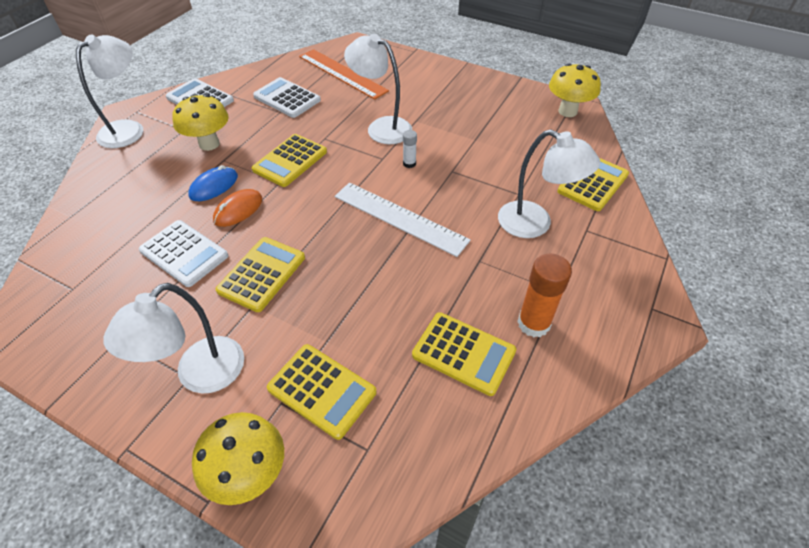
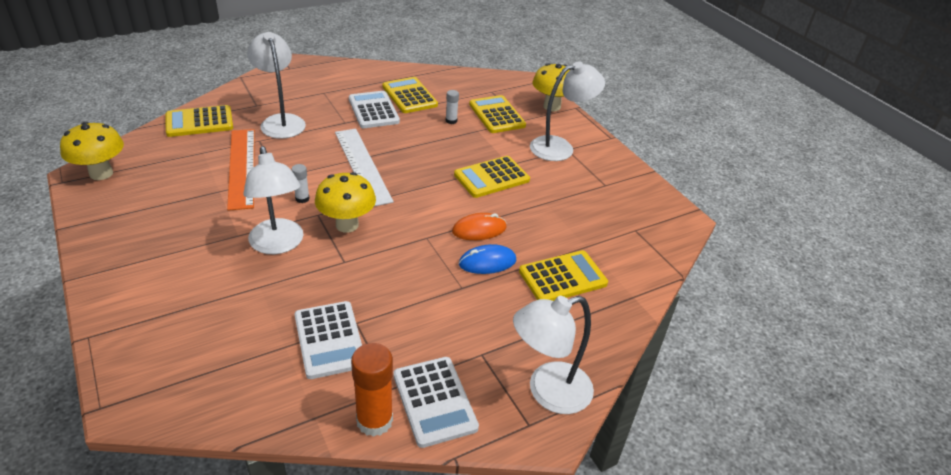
camera: 150 degrees left, 10 degrees down
(184, 253) = (541, 216): white calculator -> white calculator (373, 110)
(209, 144) = (464, 316): yellow mushroom -> yellow mushroom (347, 225)
(290, 161) = (399, 253): yellow calculator -> yellow calculator (562, 277)
(342, 73) = (223, 346): orange ruler -> orange ruler (242, 167)
(371, 338) = (451, 121): none -> white glue stick
(533, 323) = (358, 89): orange glue stick -> orange glue stick (374, 420)

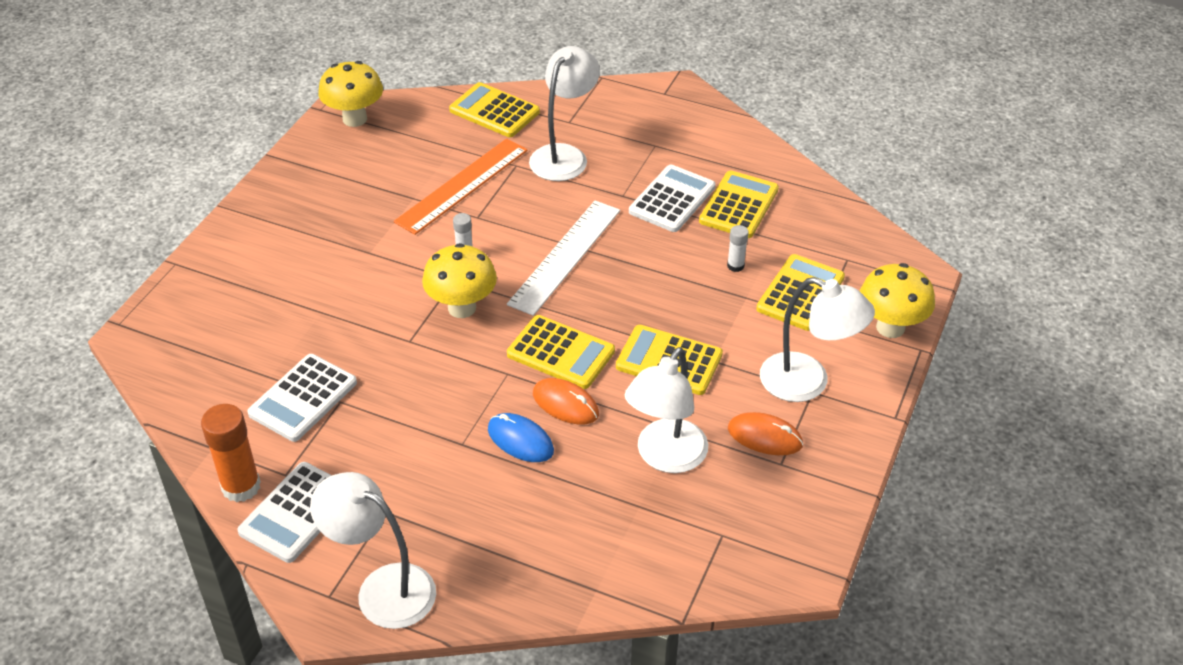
camera: 55 degrees right, 5 degrees up
(278, 245) = (385, 285): white lamp -> white lamp (665, 457)
(562, 277) = (562, 513): yellow calculator -> yellow calculator (561, 353)
(582, 179) = (765, 437): none -> orange mouse

